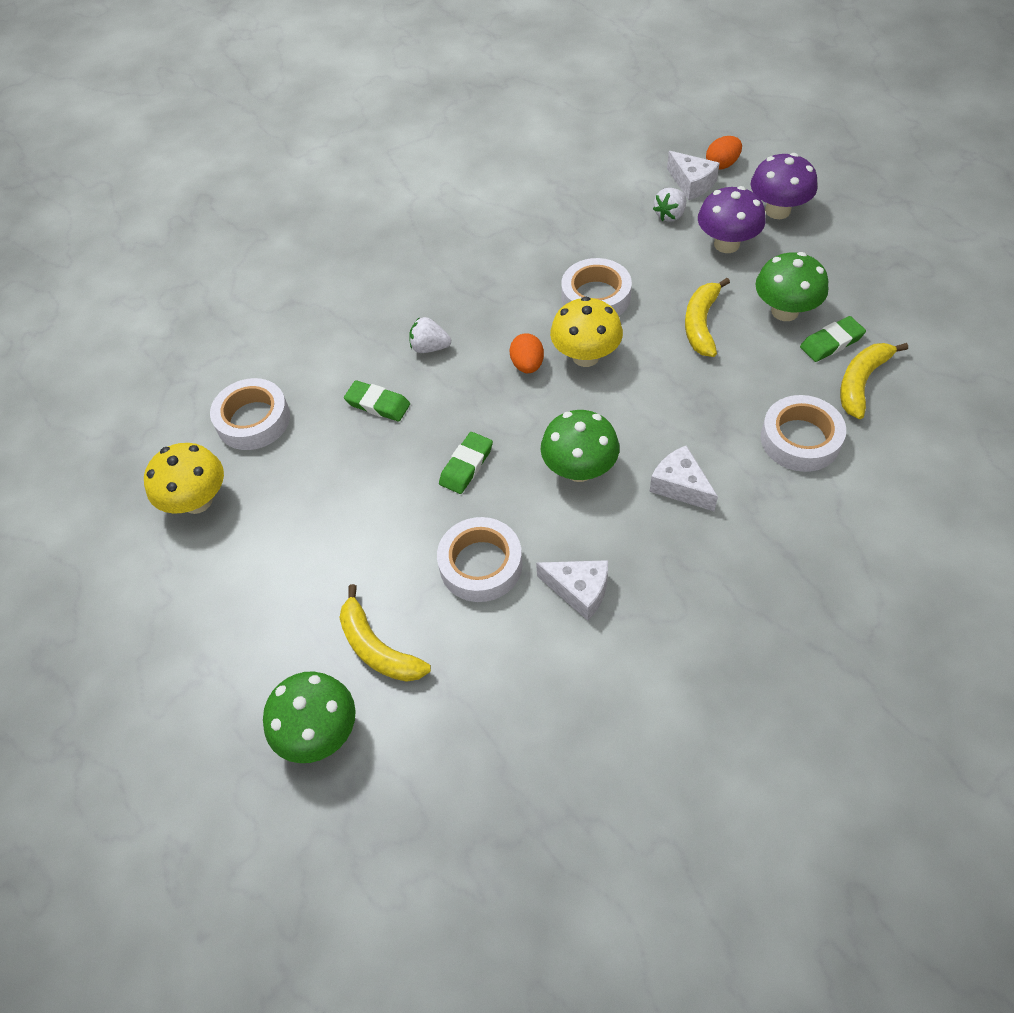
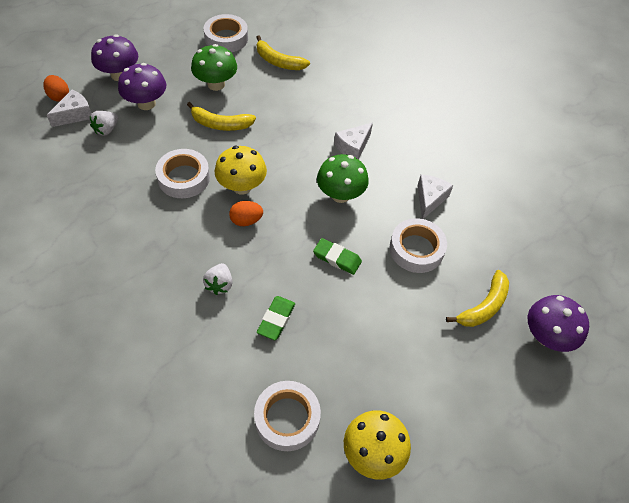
camera: 100 degrees left, 0 degrees up
(319, 732) = (546, 336): green mushroom -> purple mushroom
(670, 215) = (106, 130): white strawberry -> white strawberry turned 90 degrees clockwise
(800, 439) = (319, 92): white tape -> white tape (226, 38)
(831, 342) = (245, 68): green eraser -> none

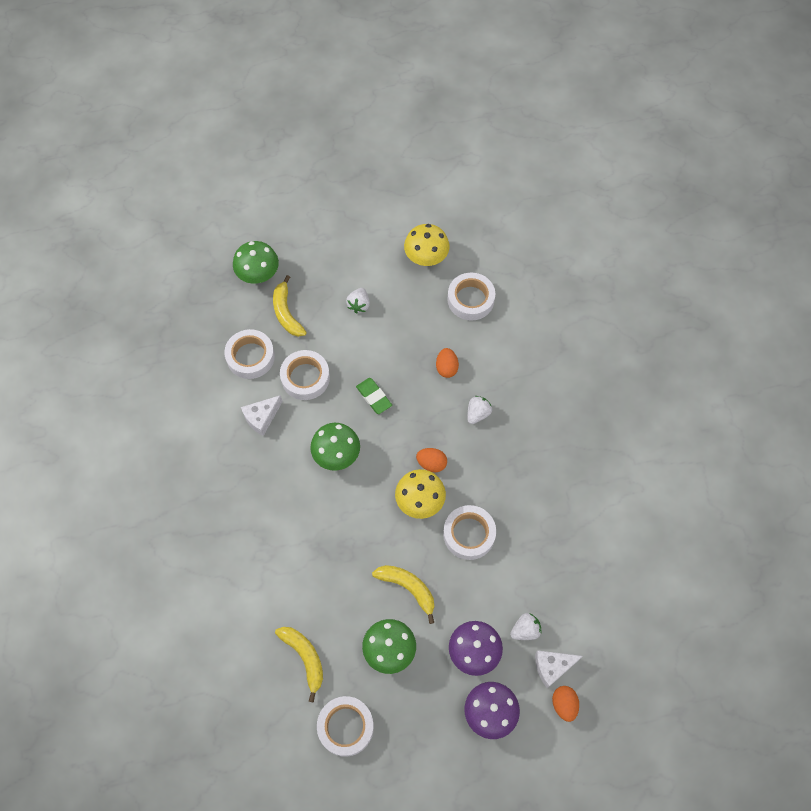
camera: 150 degrees left, 10 degrees up
(276, 319) = (446, 368): green eraser -> orange egg
(353, 147) = (294, 503): white cheese -> none
(414, 350) = (359, 305): none -> white strawberry
(483, 247) = (250, 357): none -> white tape
(484, 306) = (286, 313): yellow banana -> yellow banana turned 90 degrees counterclockwise
(546, 336) = (258, 275): purple mushroom -> green mushroom

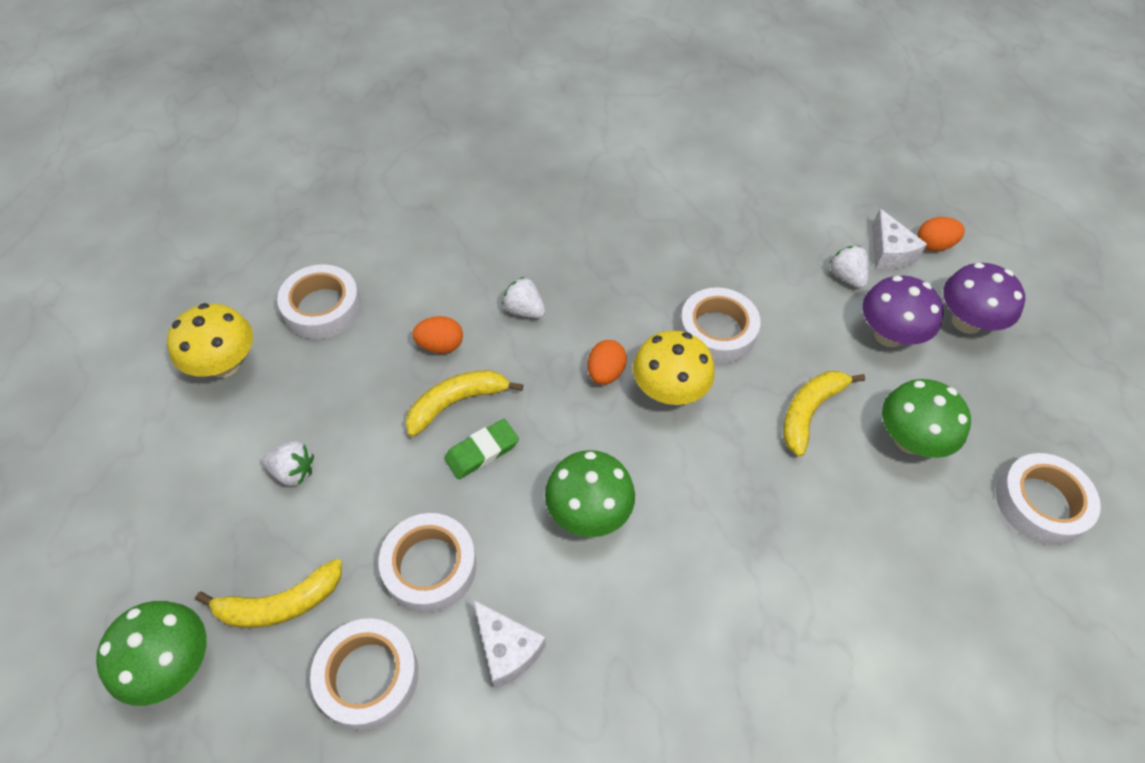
camera: 90 degrees left, 10 degrees down
(305, 657) = (950, 565): yellow banana -> yellow banana (456, 402)

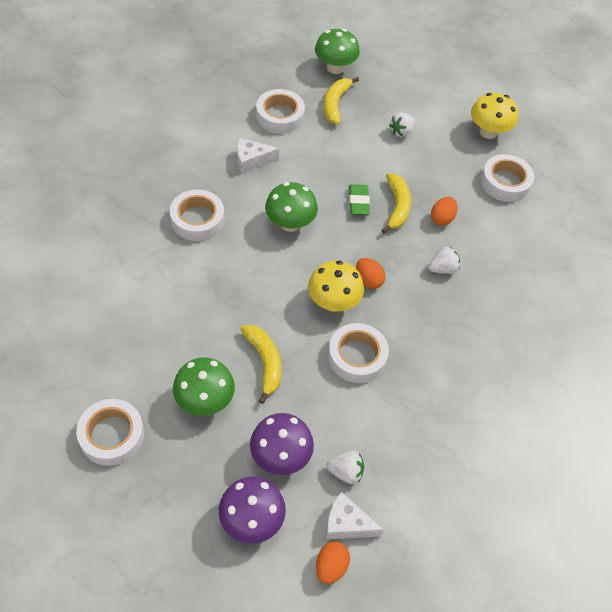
camera: 120 degrees right, 0 degrees up
(430, 566) = (312, 155): white tape -> white tape (197, 219)

